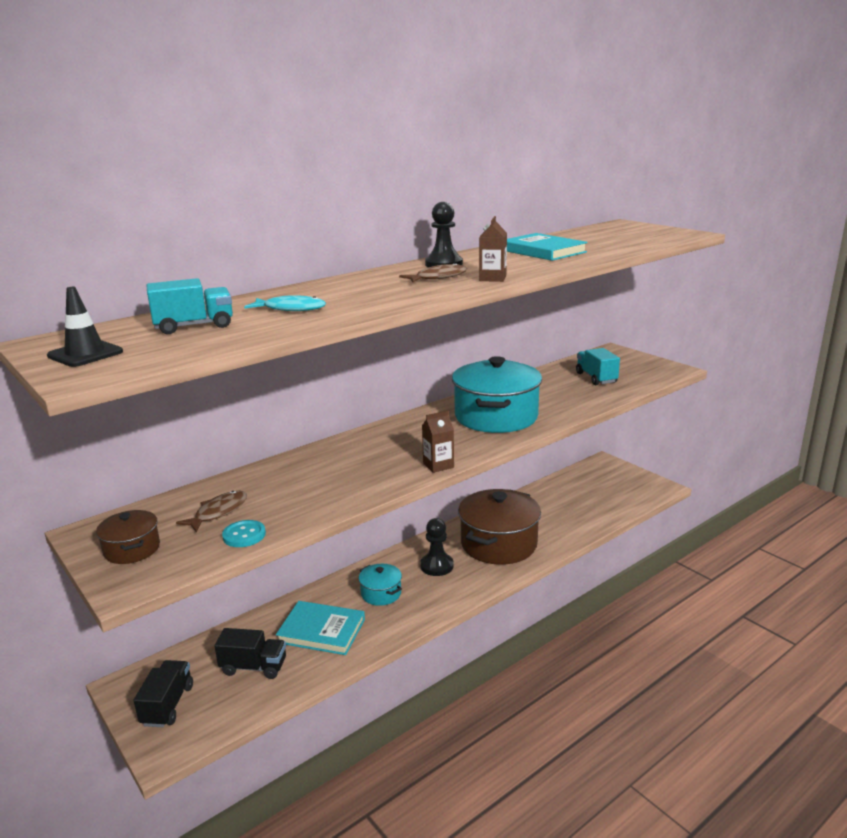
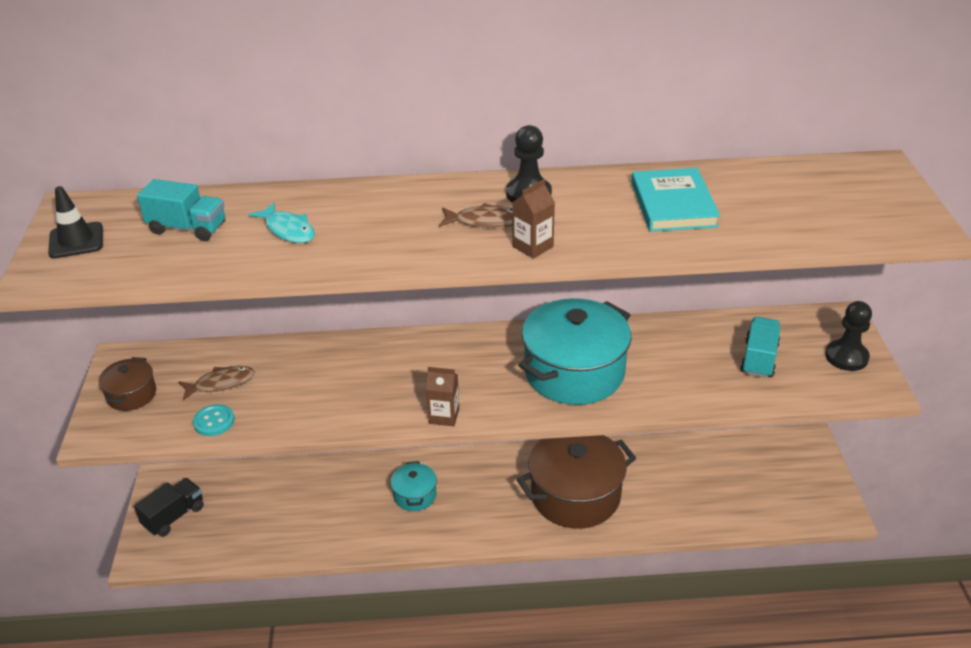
camera: 35 degrees right, 15 degrees up
(254, 667) = (256, 516): black truck -> none
(321, 631) = (333, 509): turquoise book -> none
(437, 566) = (491, 490): black pawn -> black pawn (846, 357)

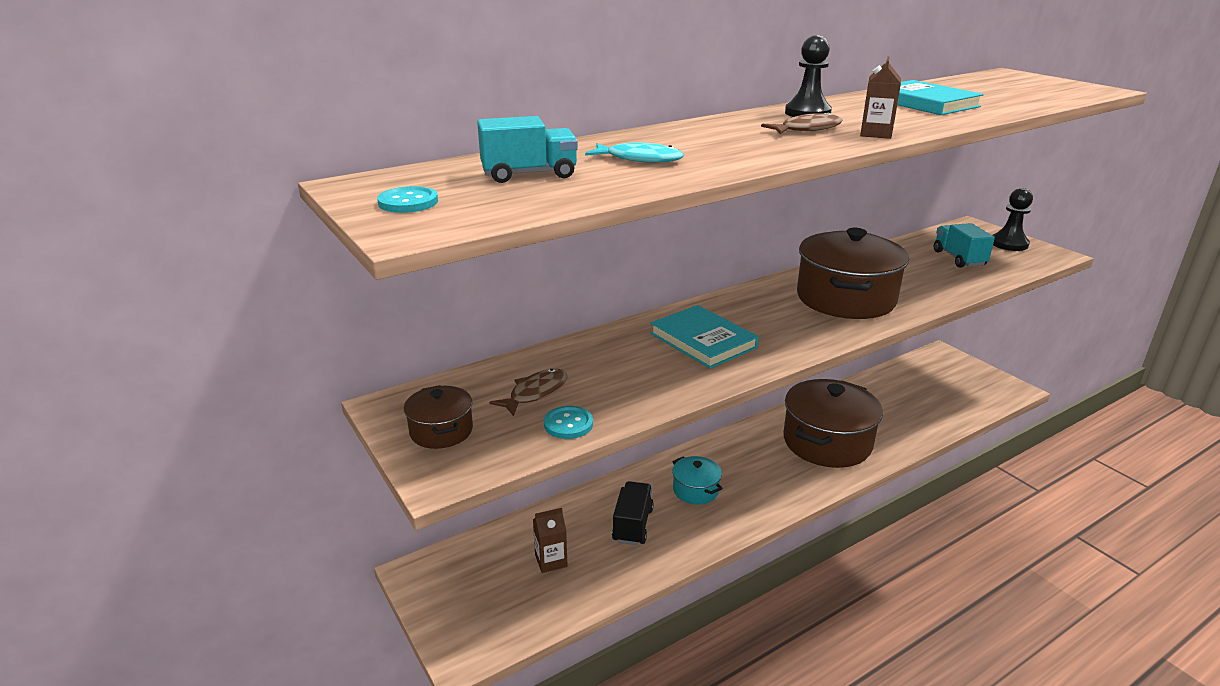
camera: 30 degrees left, 10 degrees down
(76, 241) = (408, 202): black traffic cone -> turquoise button
(174, 516) = (464, 600): black truck -> black truck (633, 525)
(395, 376) = (703, 340): none -> turquoise book
(444, 416) = (786, 354): brown carton -> brown carton (551, 561)
(574, 372) = (845, 298): turquoise pot -> brown pot

